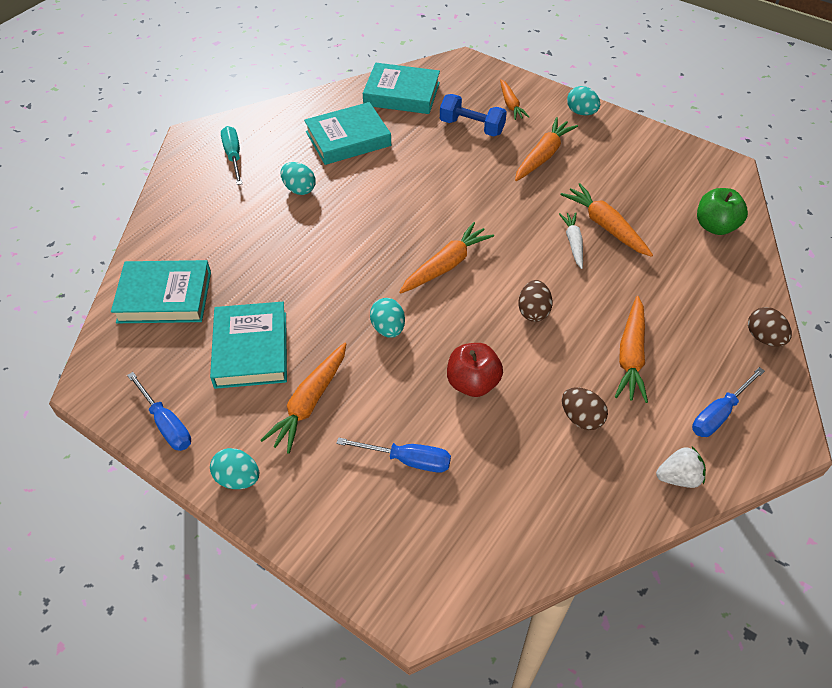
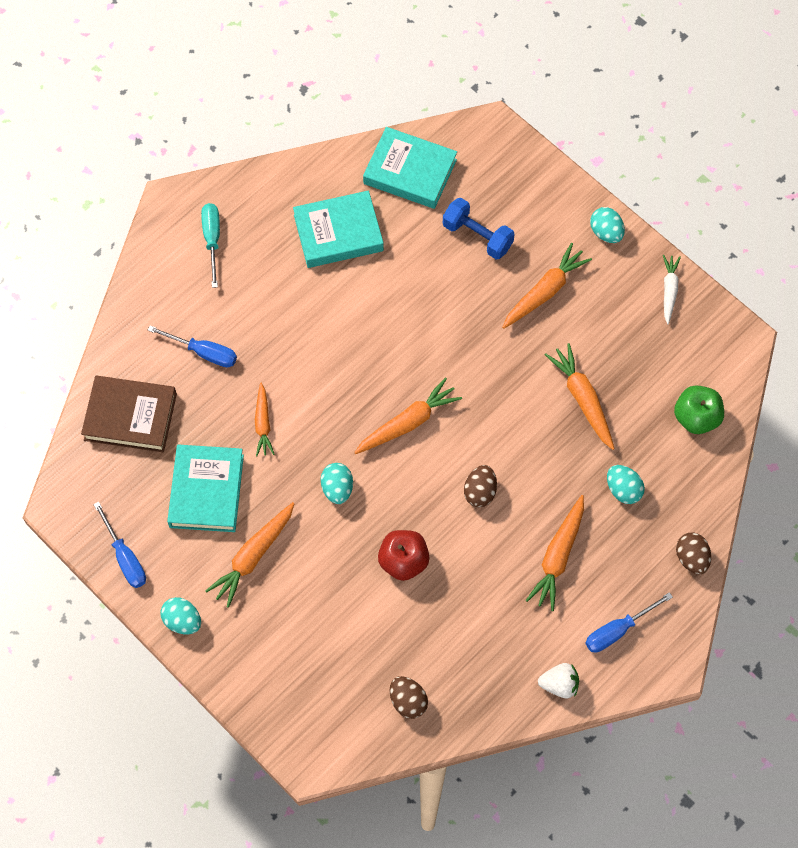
camera: 10 degrees right, 15 degrees up
(164, 297) = (130, 417): turquoise book -> brown book
(299, 189) = (276, 298): turquoise egg -> turquoise egg (623, 490)
(407, 460) = (329, 628): blue screwdriver -> blue screwdriver (203, 352)
(511, 105) = (529, 208): orange carrot -> orange carrot (263, 424)
(573, 243) = (543, 415): white carrot -> white carrot (669, 290)
(581, 418) = (492, 613): brown egg -> brown egg (408, 701)

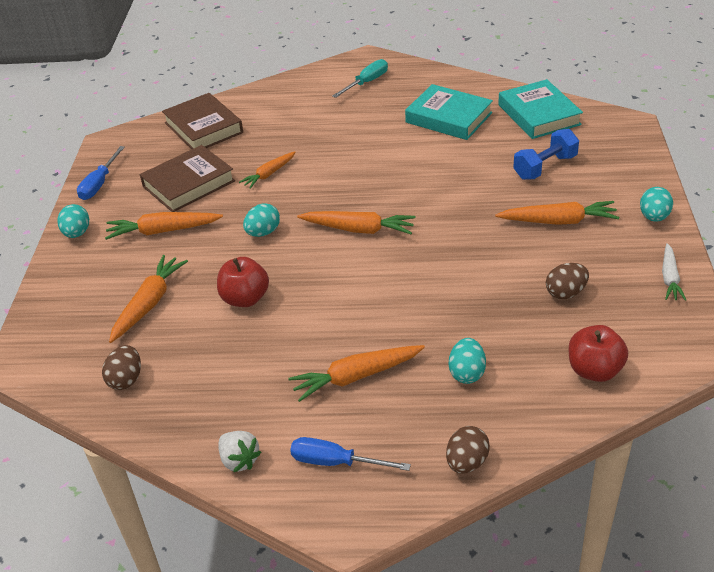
camera: 50 degrees right, 25 degrees down
(203, 352) = (286, 124): blue screwdriver -> none
(206, 491) = (189, 184): turquoise book -> brown book
(477, 236) = (545, 167): blue dumbbell -> blue dumbbell turned 60 degrees clockwise
(480, 492) = (353, 298): brown egg -> brown egg (565, 293)
(582, 399) = (507, 296): orange carrot -> orange carrot (149, 303)
(669, 290) = (669, 278): white carrot -> white carrot turned 135 degrees clockwise
(696, 418) = (594, 370): green apple -> red apple

